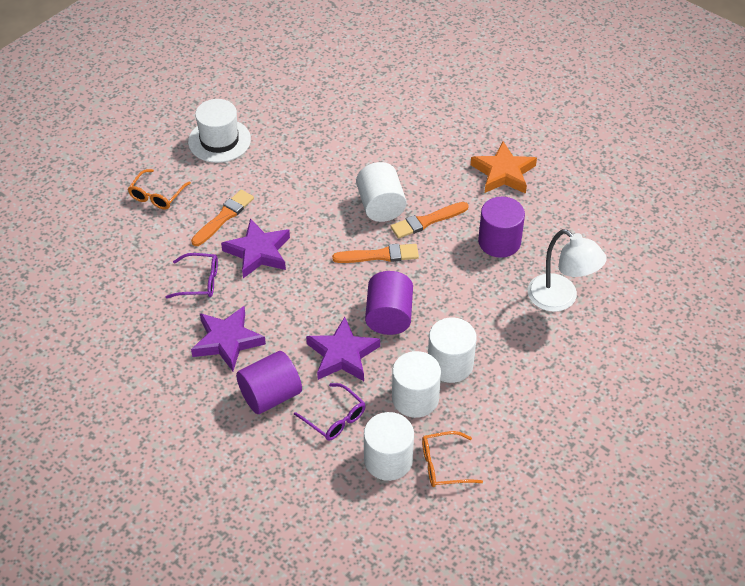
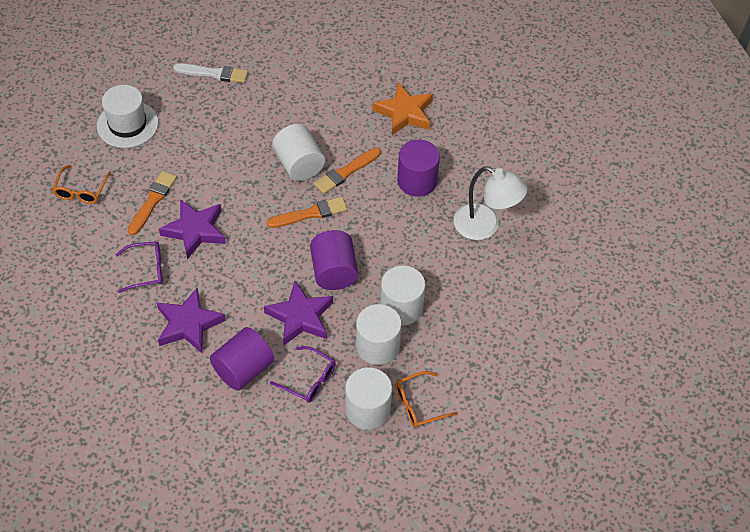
camera: 15 degrees left, 5 degrees up
(318, 106) = (214, 73): none -> white brush

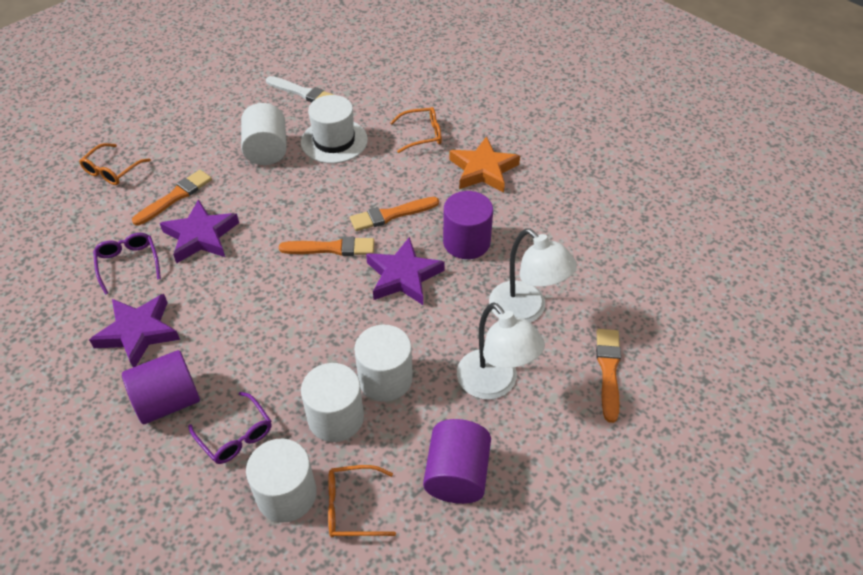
camera: 20 degrees right, 5 degrees down
(127, 124) = (193, 120): white hat -> white hat (334, 141)
(146, 270) = (128, 263): purple glasses -> purple glasses turned 120 degrees counterclockwise
(299, 165) = (345, 196): white cylinder -> white cylinder (267, 150)
(300, 317) = (263, 358): purple star -> purple star (403, 276)
(334, 272) = (326, 317): purple cylinder -> purple cylinder (456, 475)
(339, 91) = (422, 135): none -> orange glasses
(484, 289) = (495, 384): none -> white lamp
(562, 257) = (608, 370): none -> orange brush

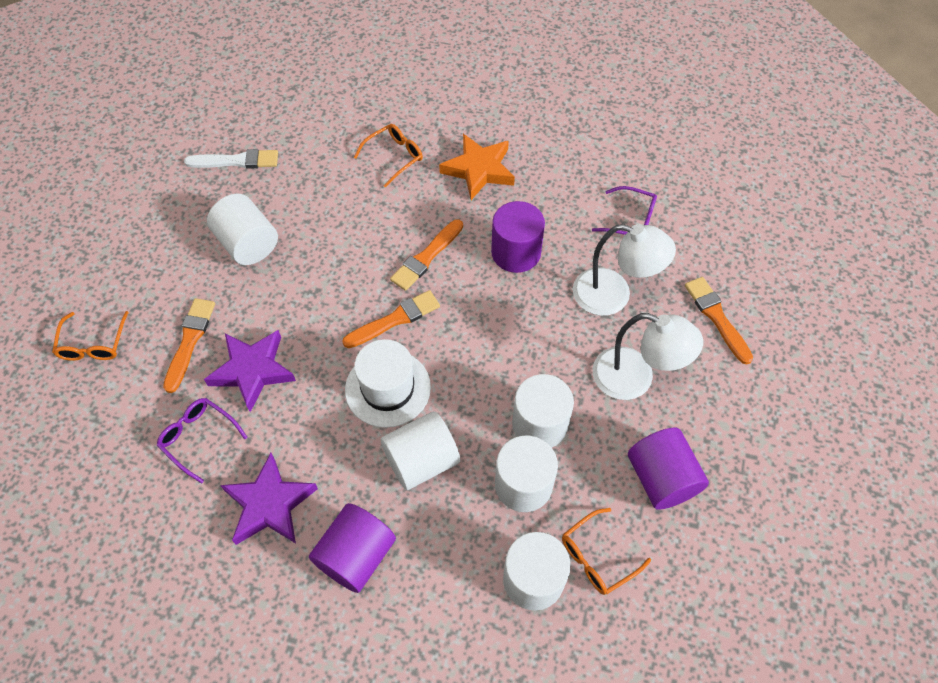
camera: 30 degrees left, 10 degrees up
(235, 435) = (446, 552): purple glasses -> purple glasses (631, 220)
(270, 359) = (421, 461): none -> white cylinder
(334, 141) = (311, 202): white hat -> white hat (388, 388)
(403, 276) = (483, 315): purple star -> none

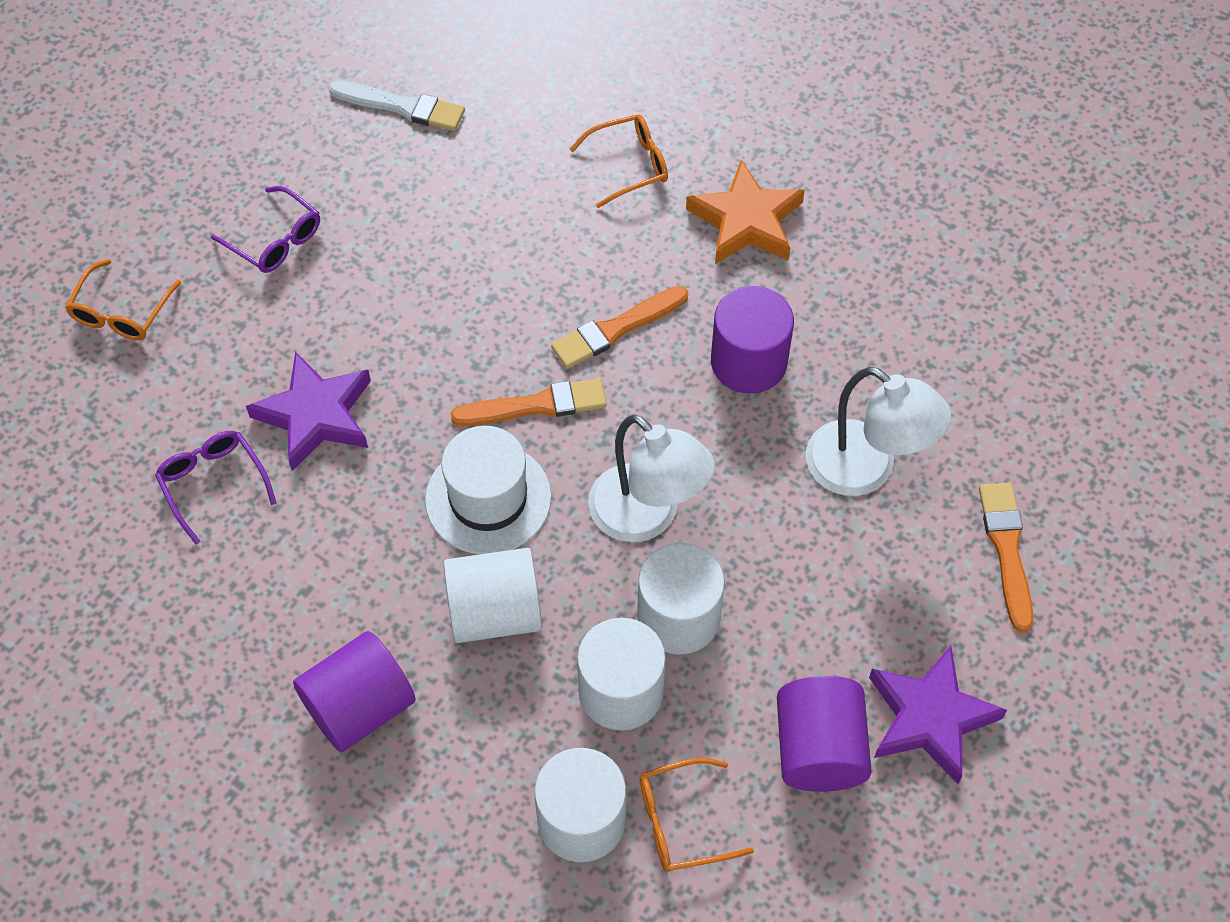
camera: 20 degrees right, 0 degrees up
(190, 341) = (247, 348): orange brush -> none
(248, 244) = (374, 234): white cylinder -> none
(269, 504) = (273, 601): purple star -> purple star (929, 717)
(631, 220) = (942, 366): purple glasses -> purple glasses (275, 240)
(635, 379) = (844, 599): white lamp -> white lamp (647, 516)

